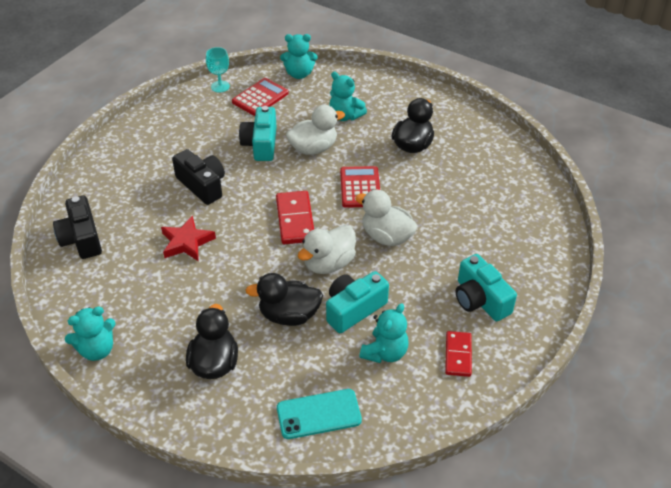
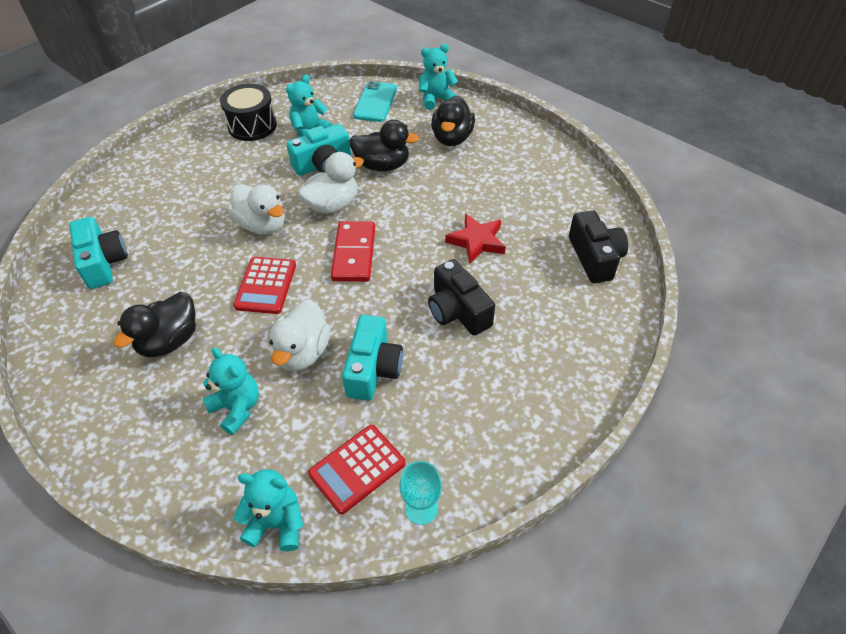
camera: 170 degrees left, 5 degrees up
(97, 349) = (554, 156): turquoise teddy bear -> turquoise teddy bear (436, 99)
(313, 148) = (303, 352): white duck -> white duck turned 60 degrees counterclockwise
(319, 414) = (375, 102): turquoise phone -> turquoise phone turned 75 degrees counterclockwise
(458, 355) = (252, 125): red domino -> black drum
(480, 299) = (207, 161): turquoise camera -> turquoise camera (103, 262)

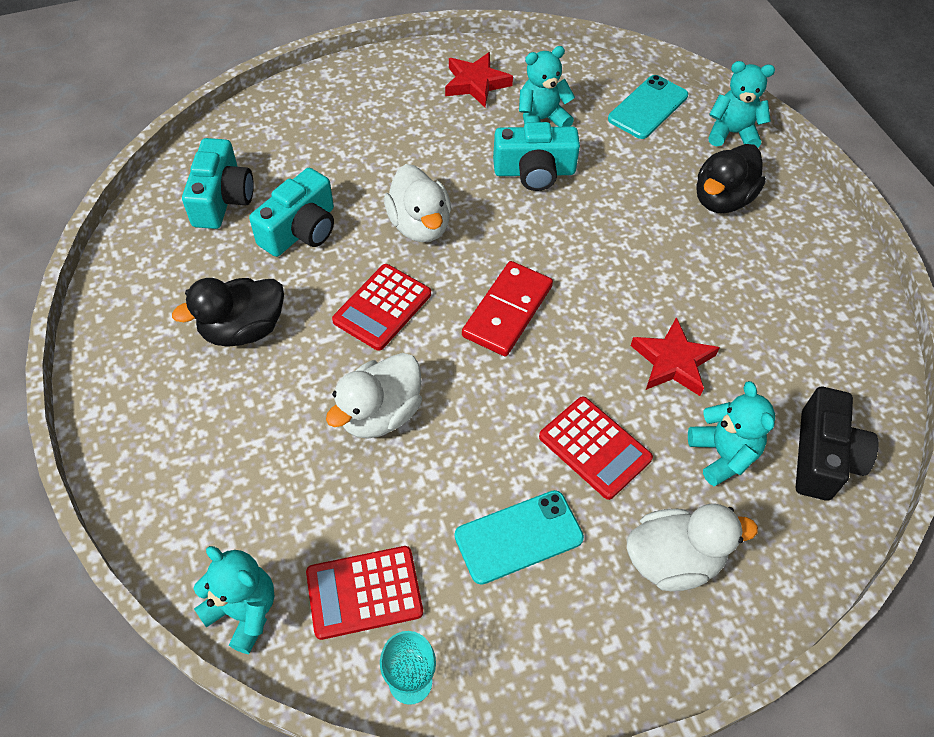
camera: 25 degrees right, 5 degrees up
(237, 408) = (273, 448): turquoise teddy bear -> turquoise teddy bear (722, 454)
(252, 125) = (476, 83): black drum -> red star
(332, 205) = (516, 232): white duck -> white duck (673, 560)
(373, 369) = (449, 475): turquoise camera -> turquoise camera (301, 230)
(382, 165) = (608, 203): black duck -> none
(441, 385) = (518, 537): none -> turquoise phone
(458, 311) = (594, 448): black camera -> red calculator

